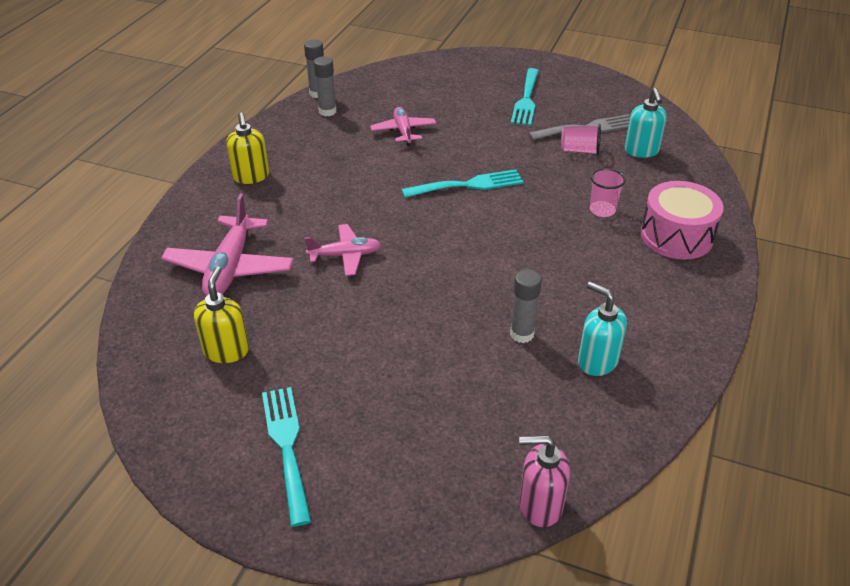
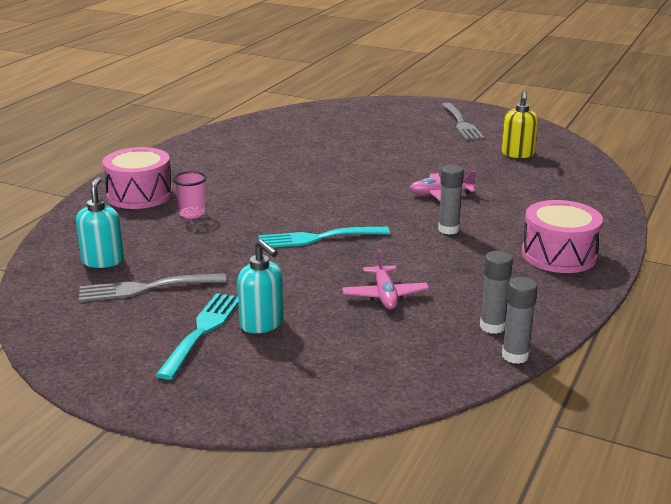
camera: 175 degrees left, 15 degrees down
(230, 267) = (540, 191): pink plane -> none
(251, 176) = (559, 255): yellow soap dispenser -> pink drum
(286, 446) = (461, 123): turquoise fork -> grey fork
(522, 334) = (304, 153): grey glue stick -> grey glue stick (448, 229)
(540, 505) = (320, 106): pink soap dispenser -> none
(580, 150) = (174, 264): pink cup -> none
(597, 361) = (259, 142): turquoise soap dispenser -> turquoise soap dispenser (262, 324)

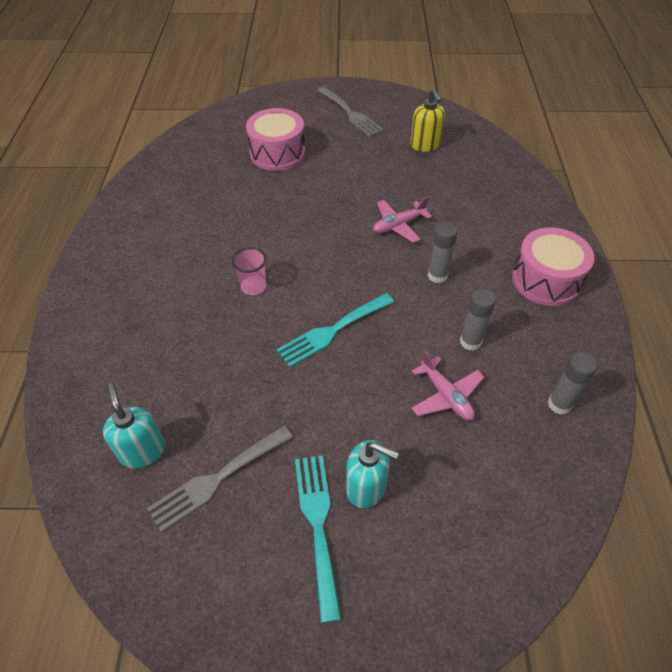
camera: 25 degrees left, 25 degrees up
(140, 195) = (111, 323): pink drum -> pink drum (277, 153)
(192, 214) = (186, 336): pink cup -> pink cup (253, 286)
(515, 356) = (602, 438): grey glue stick -> grey glue stick (470, 341)

